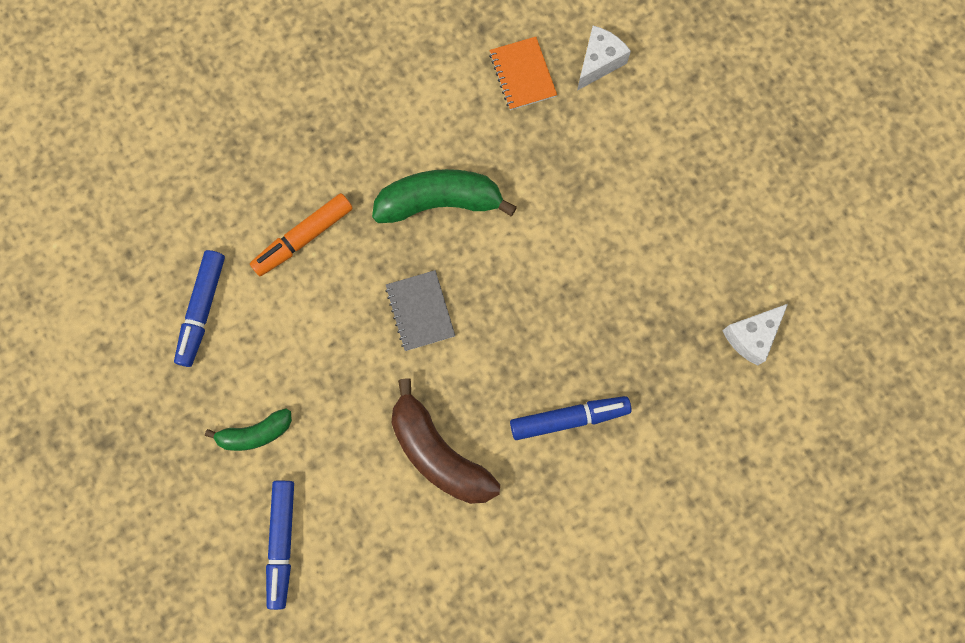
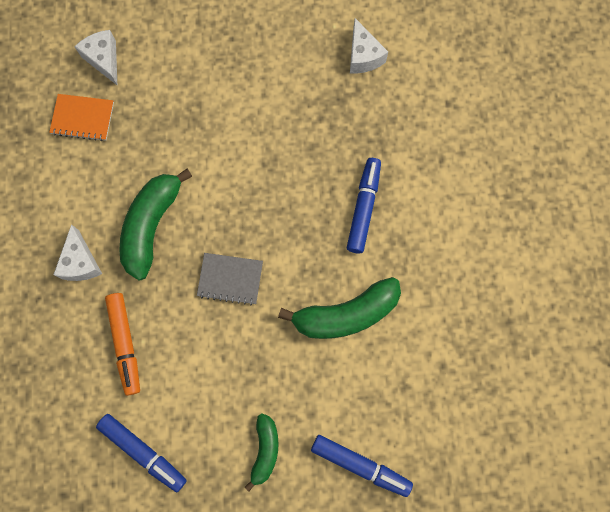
camera: 65 degrees left, 0 degrees up
(367, 151) = (80, 262): none -> white cheese
(438, 453) = (345, 314): brown banana -> green banana

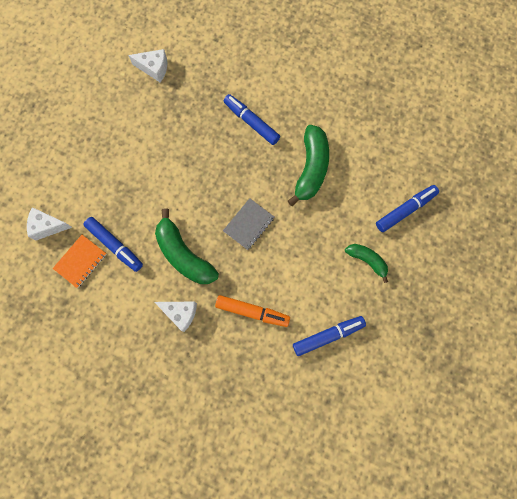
camera: 60 degrees left, 0 degrees up
(121, 143) = (115, 245): none -> blue marker

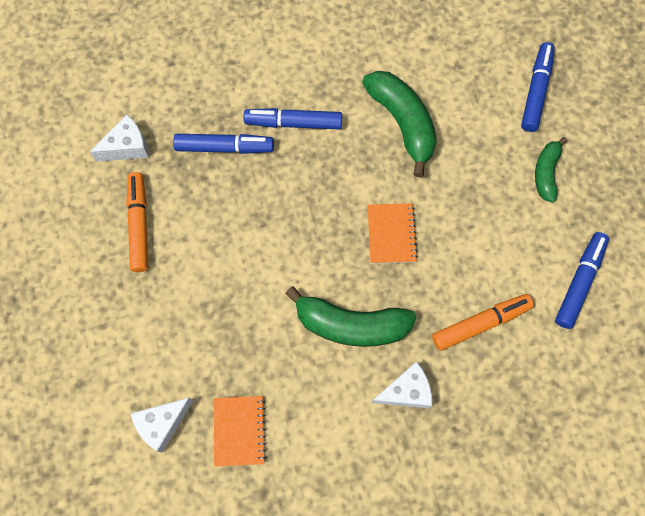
camera: 40 degrees left, 5 degrees down
(115, 245) = (263, 379): blue marker -> blue marker (224, 147)
(124, 115) = (139, 225): none -> orange marker
(249, 224) = (391, 234): grey notebook -> orange notebook
(367, 260) = (546, 173): green banana -> green banana turned 75 degrees counterclockwise

